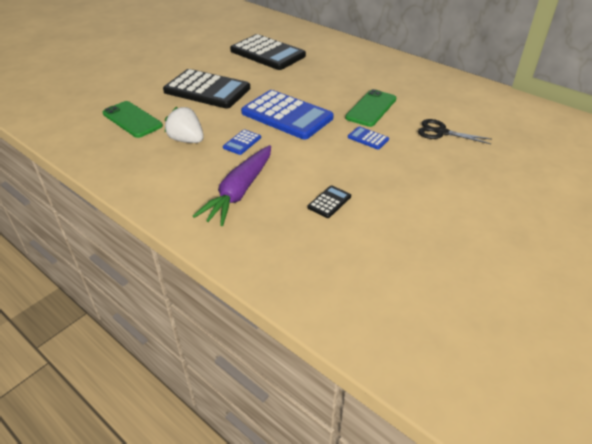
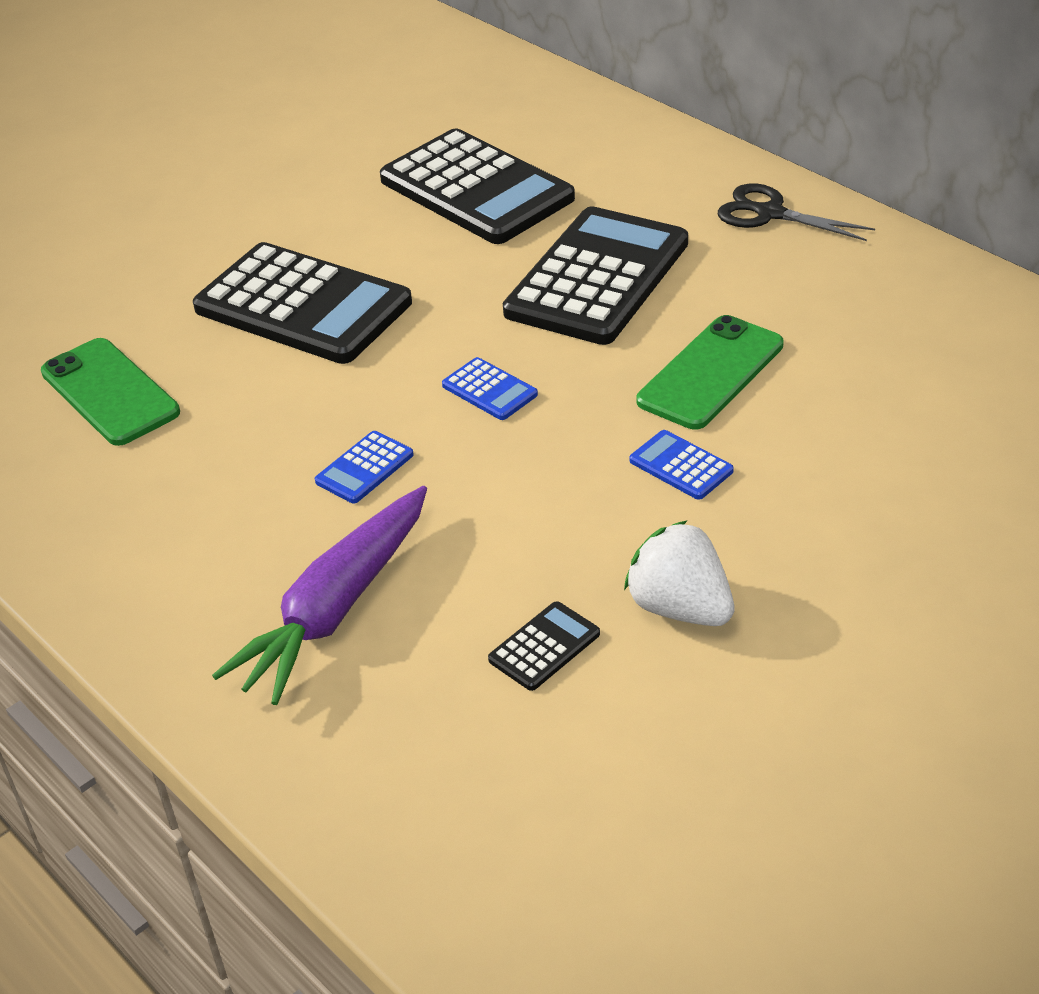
camera: 10 degrees right, 0 degrees up
(187, 140) = (232, 457): white strawberry -> white strawberry (680, 608)
(287, 115) = (489, 390): blue calculator -> blue calculator, size x0.42
(320, 79) = (598, 278): none -> black calculator
(441, 132) = (876, 453): black scissors -> black scissors (770, 213)

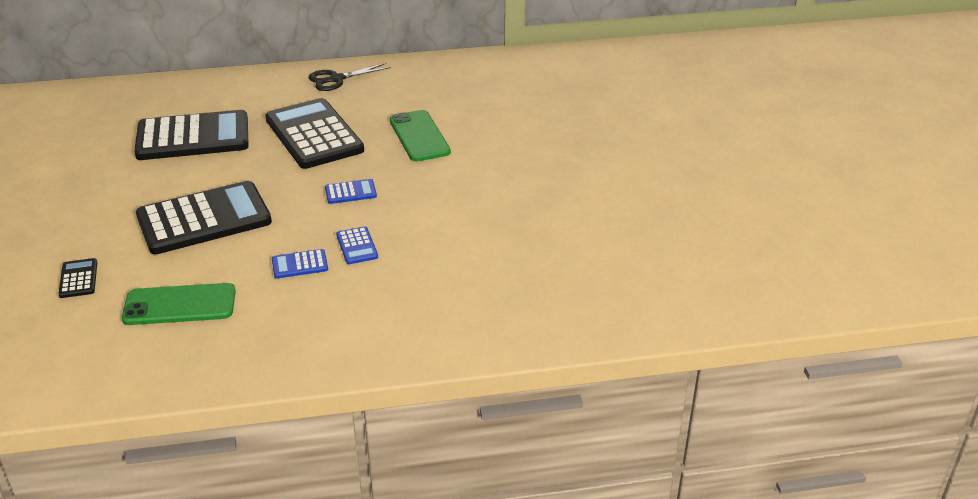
camera: 60 degrees left, 5 degrees down
(336, 609) = (443, 289): purple carrot -> none
(544, 647) = (532, 242): black calculator -> black calculator (78, 279)
(680, 608) = (548, 201): white strawberry -> none
(681, 466) = (466, 167): blue calculator -> blue calculator (299, 264)

